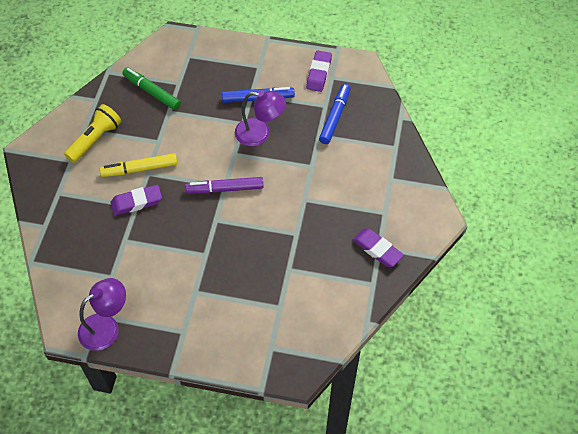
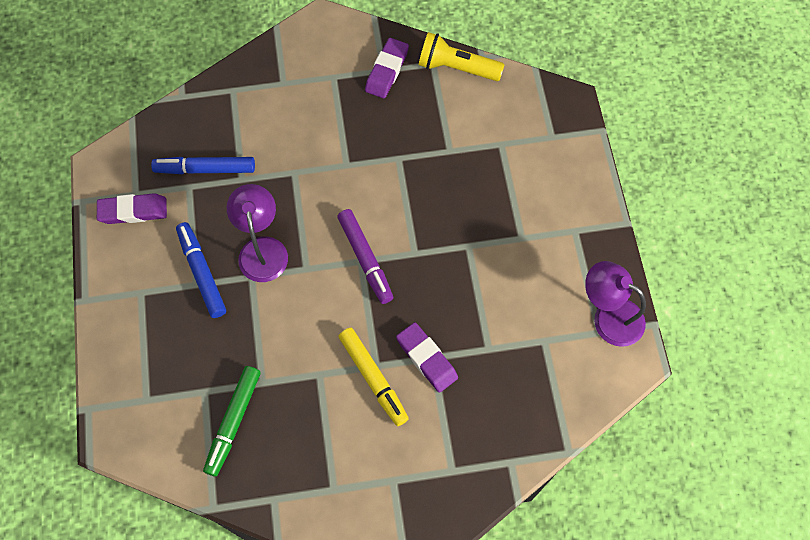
camera: 110 degrees left, 10 degrees up
(95, 139) = (346, 463): yellow flashlight -> yellow flashlight (456, 68)

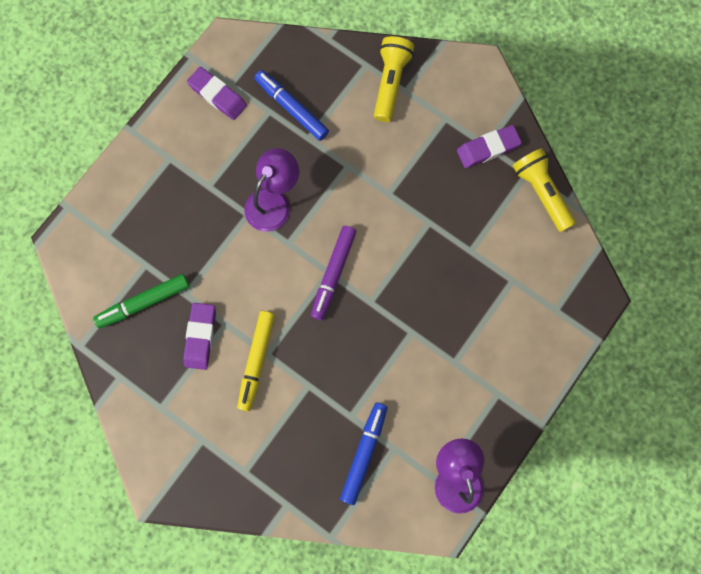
camera: 45 degrees right, 10 degrees up
(202, 273) = (219, 181): blue marker -> blue marker (364, 453)
(265, 87) = (390, 83): none -> yellow flashlight
(426, 359) = (303, 382): purple eraser -> purple eraser (200, 336)

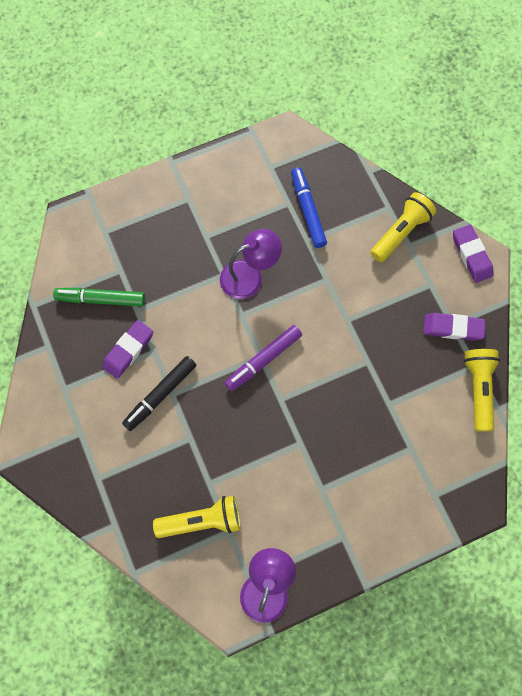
camera: 30 degrees right, 5 degrees down
(217, 95) = (254, 170): purple eraser -> purple eraser (471, 255)
(256, 361) = (160, 395): yellow marker -> black marker
(364, 453) = (202, 520): blue marker -> yellow flashlight

